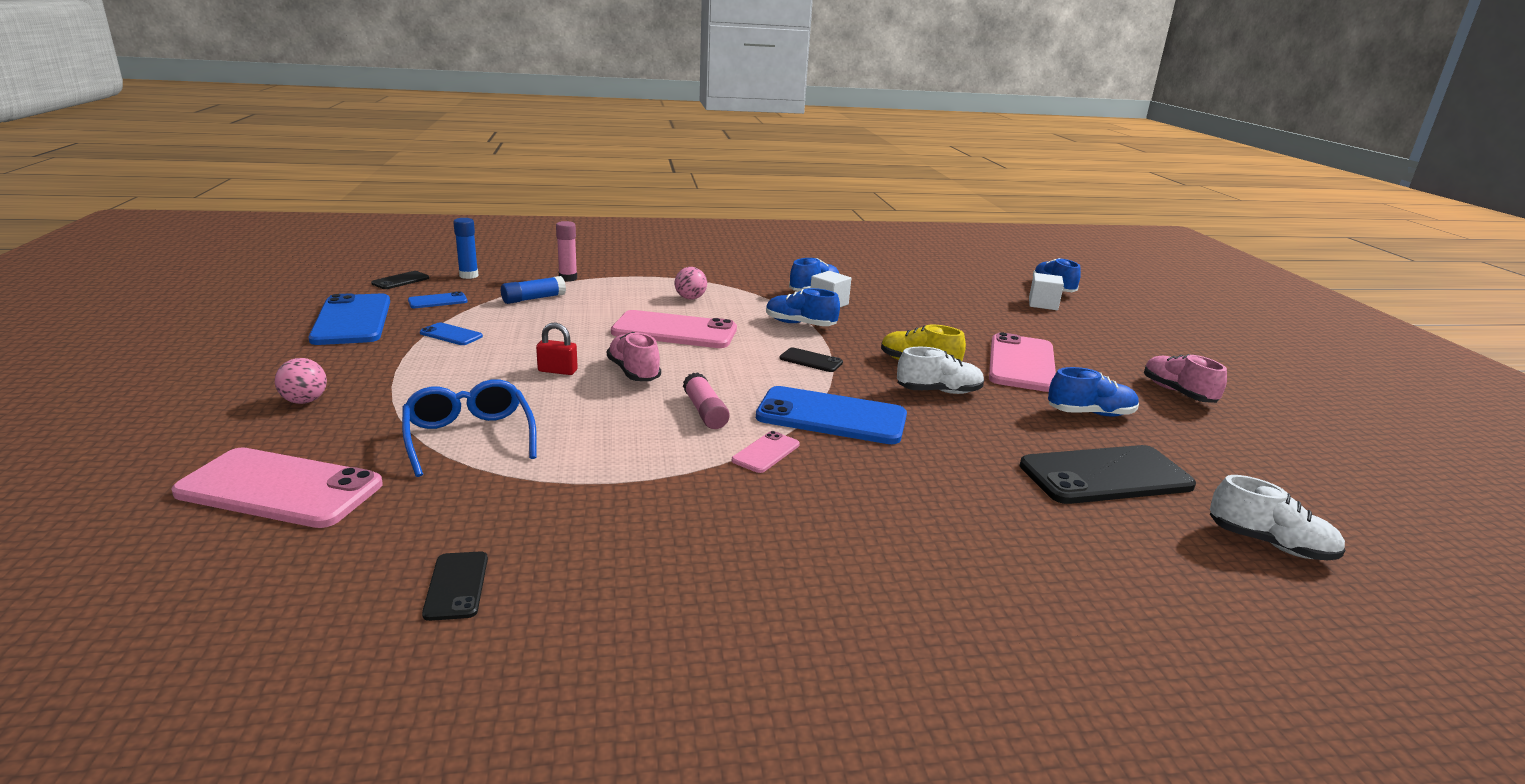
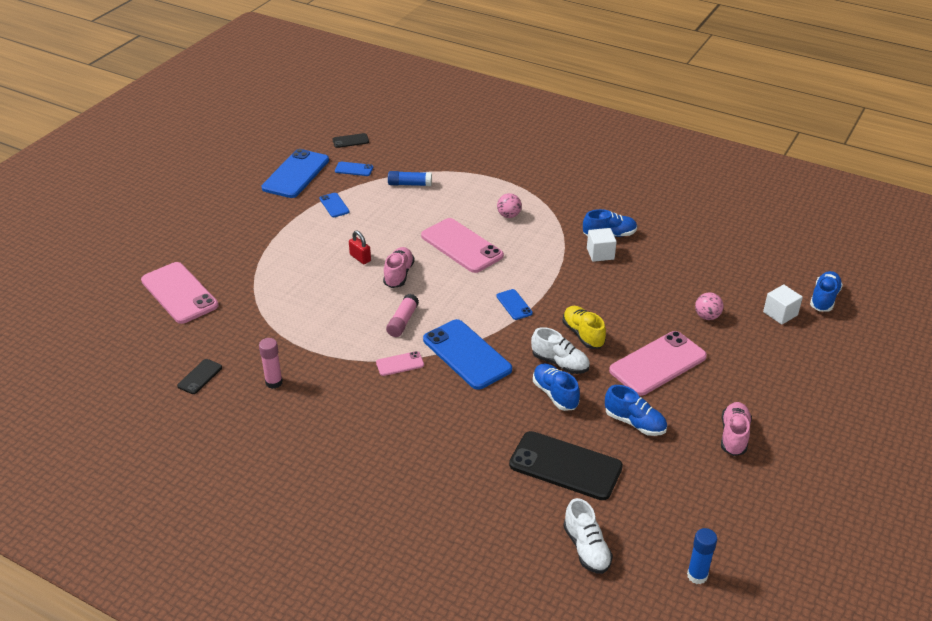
camera: 40 degrees right, 15 degrees up
(305, 401) = (227, 236): pink ball -> pink ball (707, 316)
(468, 276) = (393, 147): blue glue stick -> blue glue stick (697, 575)
(469, 437) = (275, 292): blue glasses -> none
(568, 278) = (451, 168): pink glue stick -> pink glue stick (274, 382)
(800, 324) = (551, 268): blue shoe -> blue shoe (555, 394)
(811, 360) = (514, 305): black phone -> blue phone

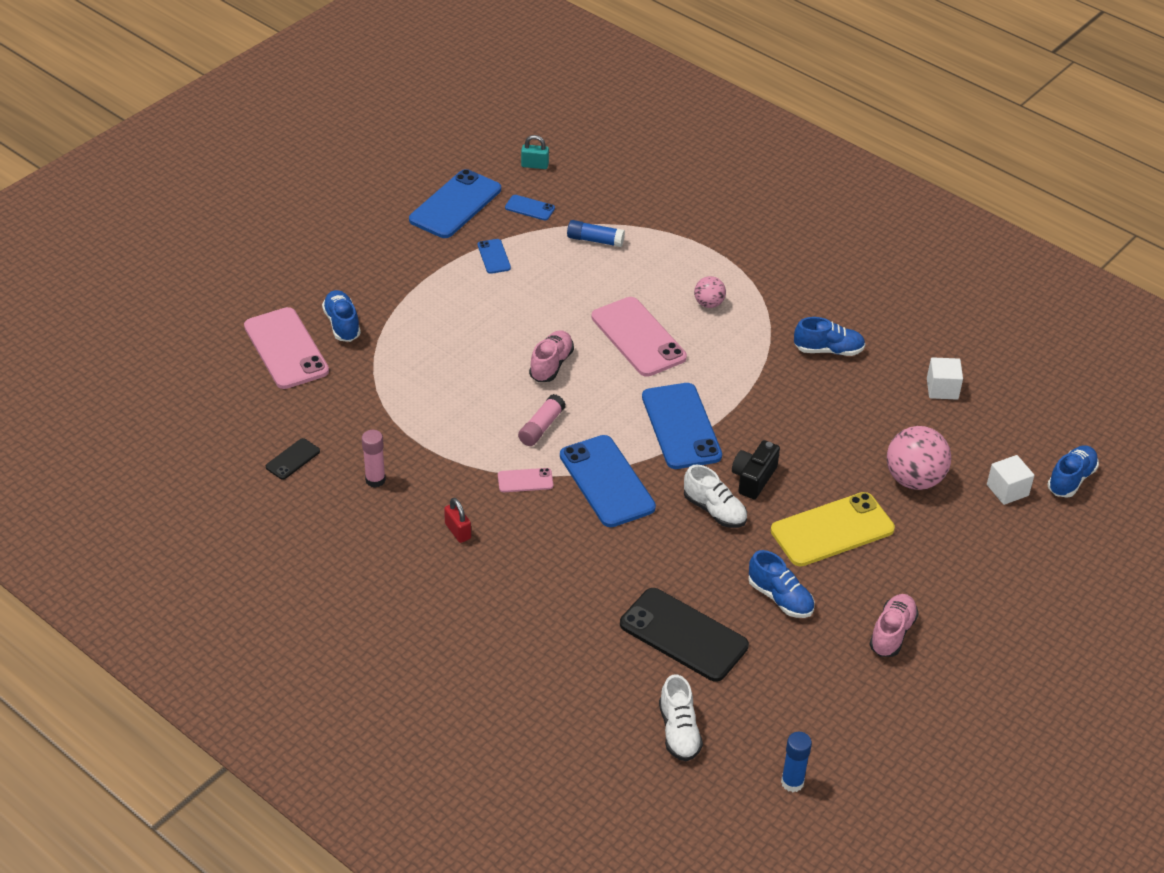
camera: 10 degrees right, 5 degrees up
(350, 141) = (535, 165): black phone -> turquoise padlock
(360, 258) = (510, 335): red padlock -> red padlock (458, 531)
(514, 305) = (681, 426): blue phone -> blue phone, size x2.11
(555, 394) = (697, 548): blue shoe -> blue shoe (342, 324)
(583, 334) = (753, 478): yellow shoe -> black camera
(600, 254) = (808, 374): white cube -> white cube (942, 389)
(658, 363) = (832, 530): pink phone -> yellow phone
(707, 316) = (914, 479): pink ball -> pink ball, size x1.84

